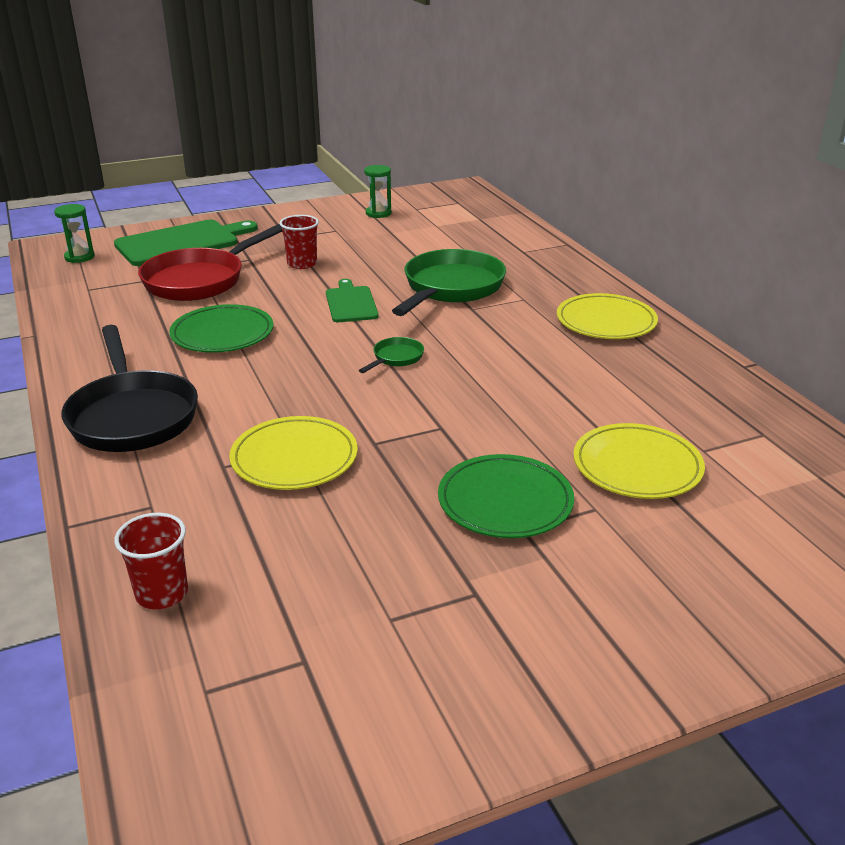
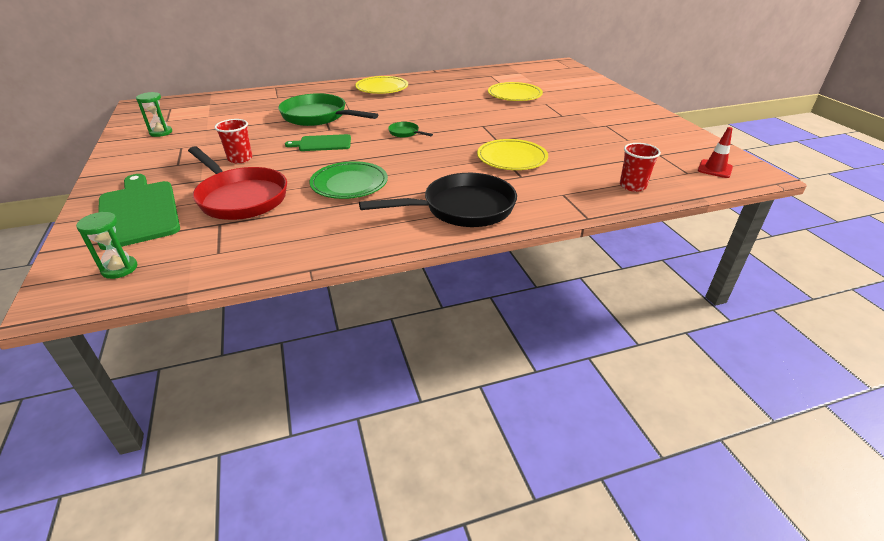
camera: 85 degrees left, 5 degrees up
(218, 750) = (715, 169): none -> red traffic cone
(505, 501) = (543, 117): green plate -> none

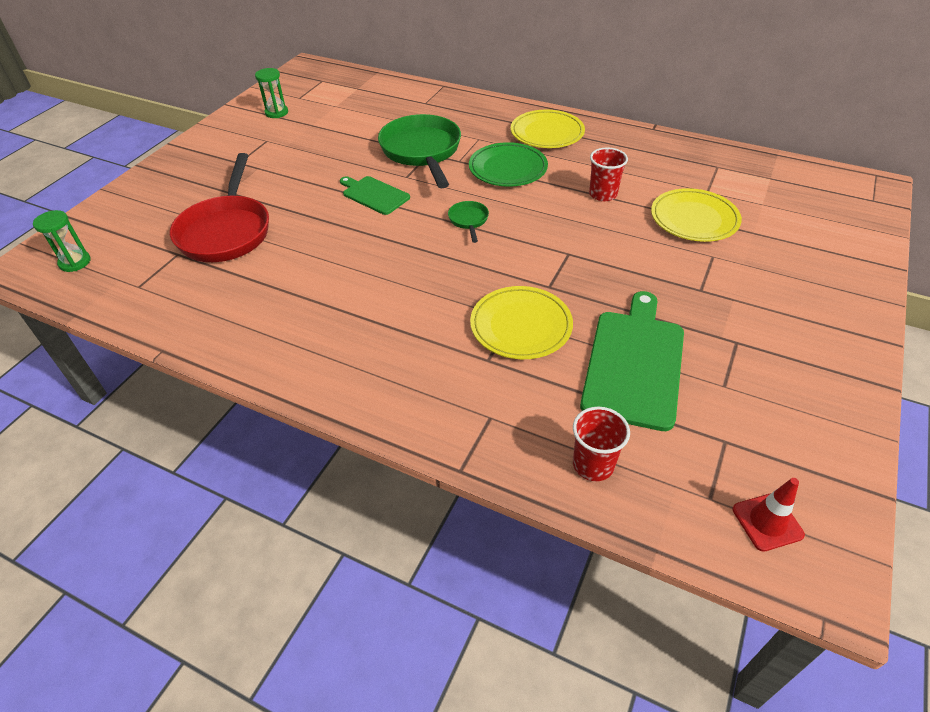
camera: 45 degrees right, 10 degrees up
(138, 212) = (152, 206): green cutting board -> green cutting board (634, 363)
(240, 159) = (286, 180): red cup -> red cup (603, 194)
(349, 184) = (321, 265): green plate -> green plate (508, 168)
(462, 208) = (364, 365): black pan -> none

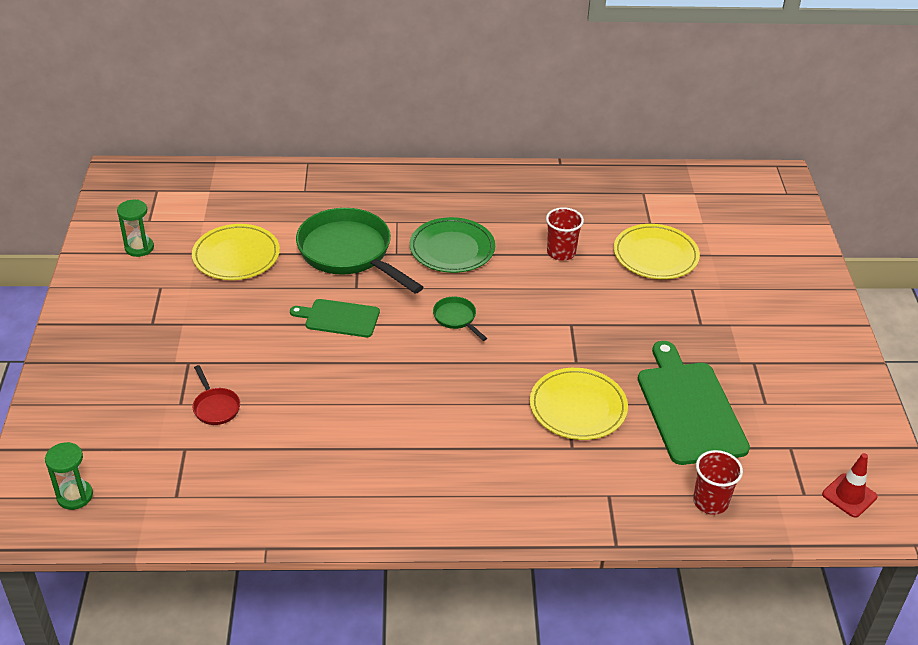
camera: 30 degrees left, 5 degrees down
(226, 231) = (215, 407): red pan -> red pan, size x0.43
(547, 133) = (461, 196): yellow plate -> yellow plate (236, 256)

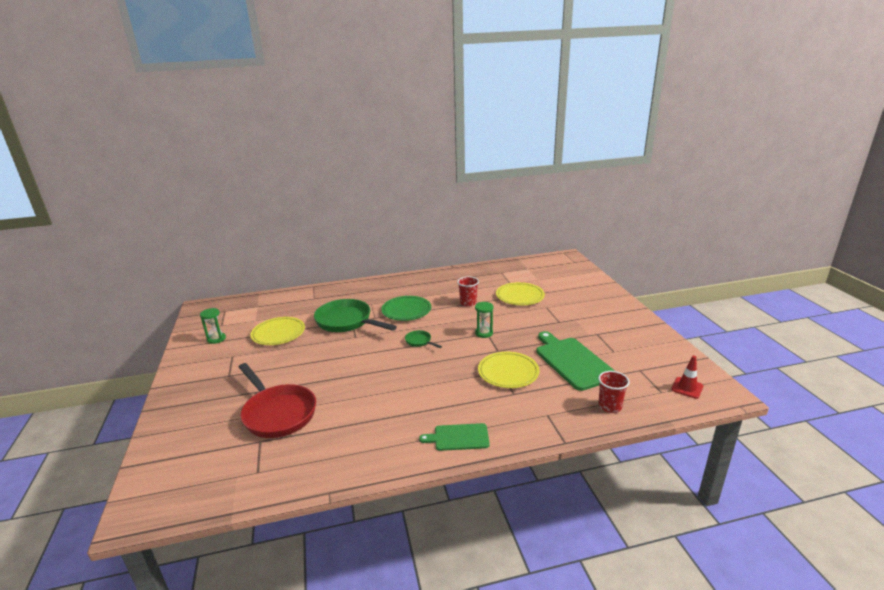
camera: 10 degrees left, 15 degrees down
(75, 496) = (181, 487): green hourglass -> green hourglass (484, 333)
(215, 407) = (278, 413): red pan -> red pan, size x2.30
(339, 318) = (348, 353): green cutting board -> green cutting board (458, 437)

